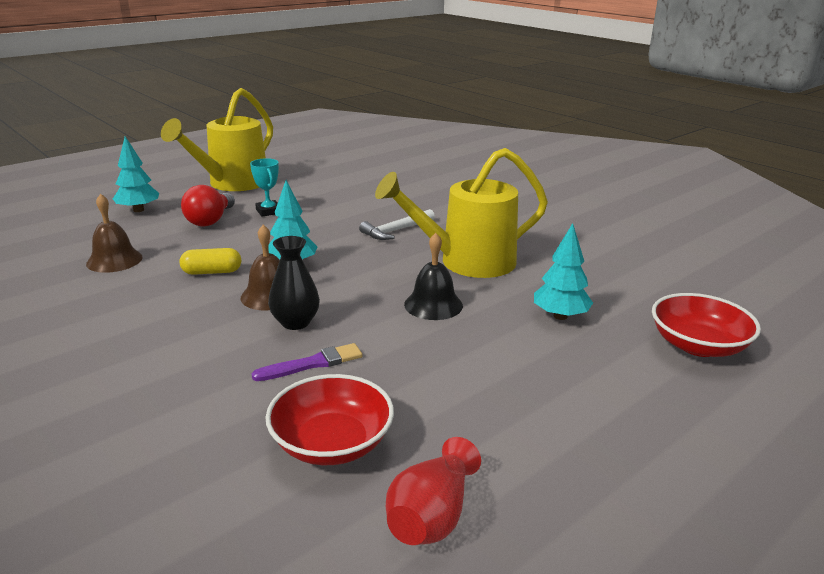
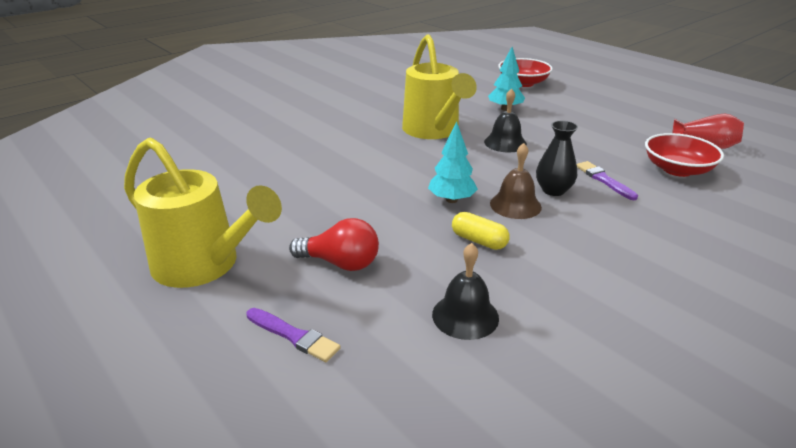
camera: 90 degrees left, 5 degrees up
(114, 260) = (465, 316): brown bell -> black bell
(138, 210) = (293, 336): turquoise tree -> purple brush
(212, 272) = (479, 241): yellow capsule -> yellow capsule turned 45 degrees counterclockwise
(268, 211) = (315, 226): turquoise trophy -> none
(395, 231) = (373, 156): white hammer -> none

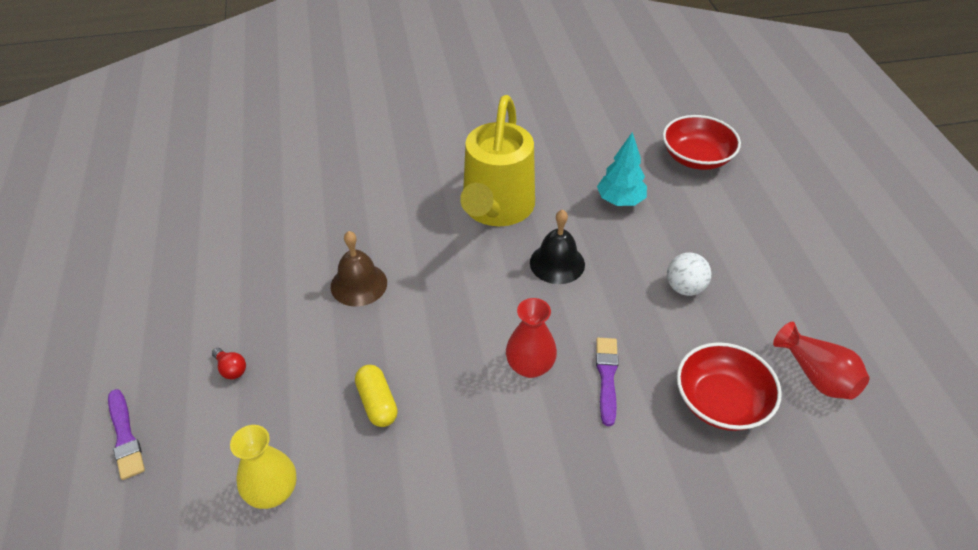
camera: 30 degrees right, 15 degrees up
(205, 265) = (128, 317): yellow watering can -> none
(340, 263) = (231, 369): red light bulb -> red light bulb, size x0.50
(452, 200) = (408, 331): turquoise tree -> none
(465, 316) = (272, 491): black bell -> yellow vase
(515, 205) = (465, 369): brown bell -> brown bell (359, 284)
(553, 190) = (530, 366): black vase -> red vase
(591, 132) = (684, 288): none -> white ball

